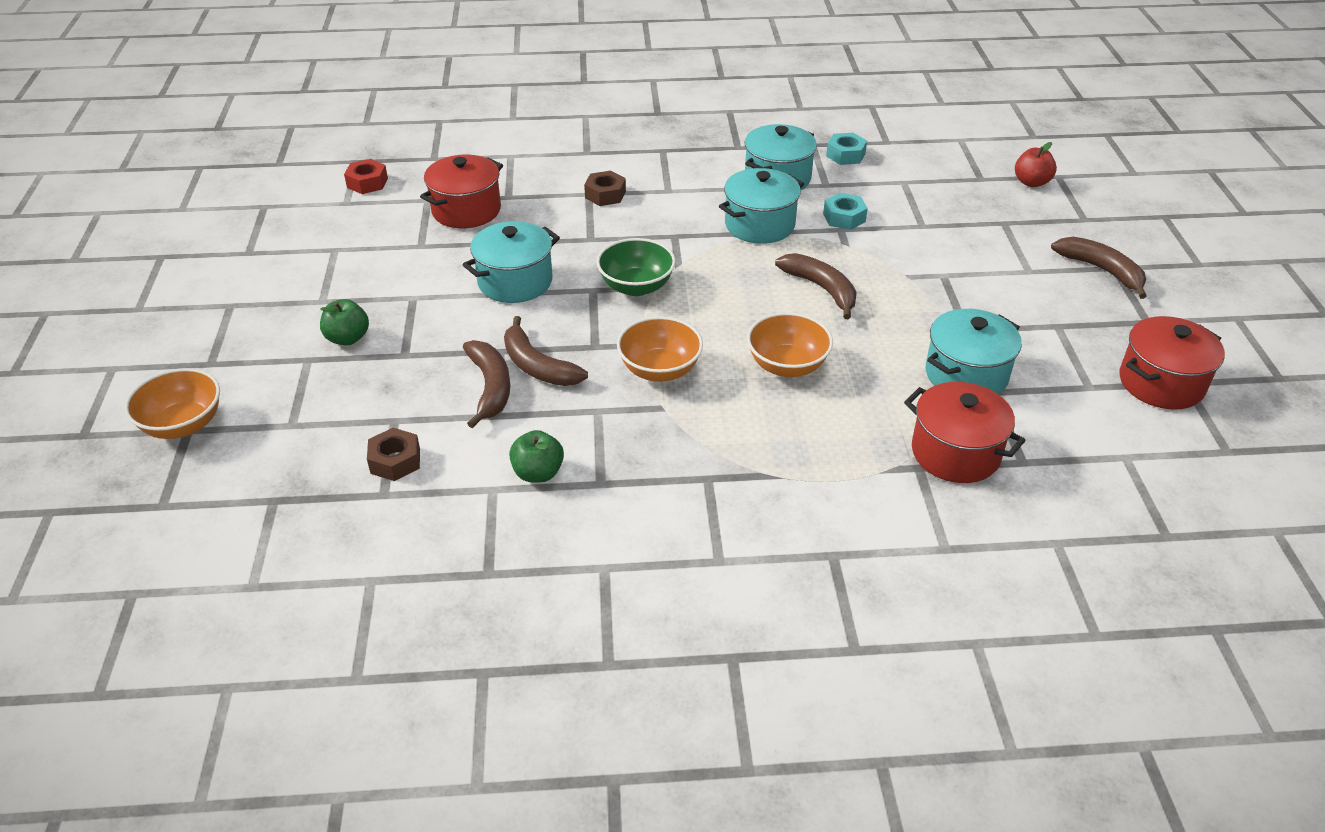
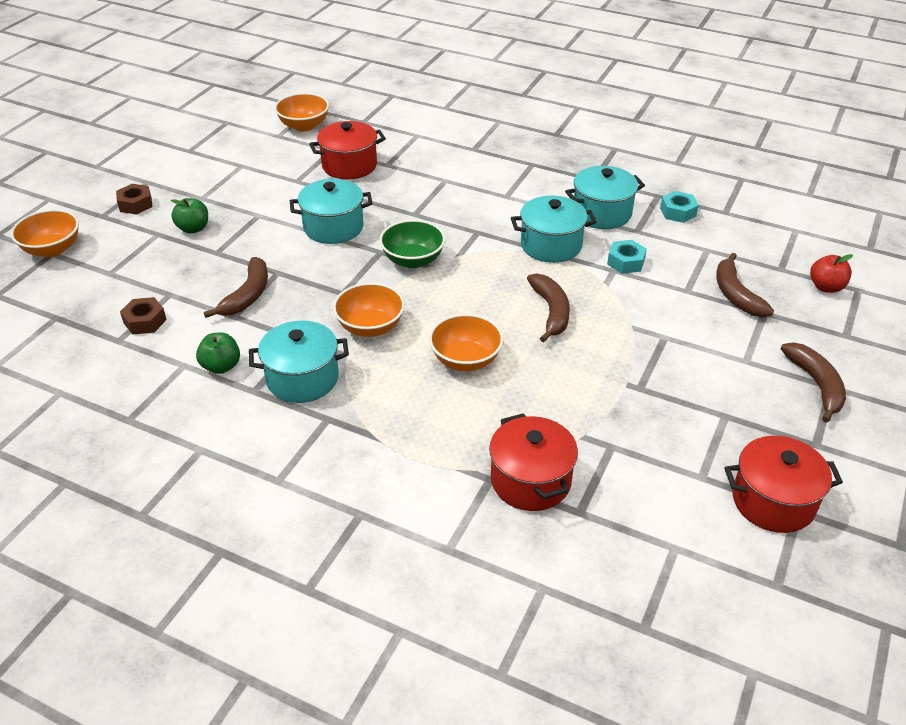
camera: 30 degrees right, 0 degrees up
(367, 183) = (304, 126): red nut -> orange bowl
(537, 366) = (291, 292): brown banana -> brown banana (735, 294)
(605, 195) = (456, 184): brown nut -> brown nut (135, 204)
(966, 375) = (602, 424): turquoise pot -> turquoise pot (302, 378)

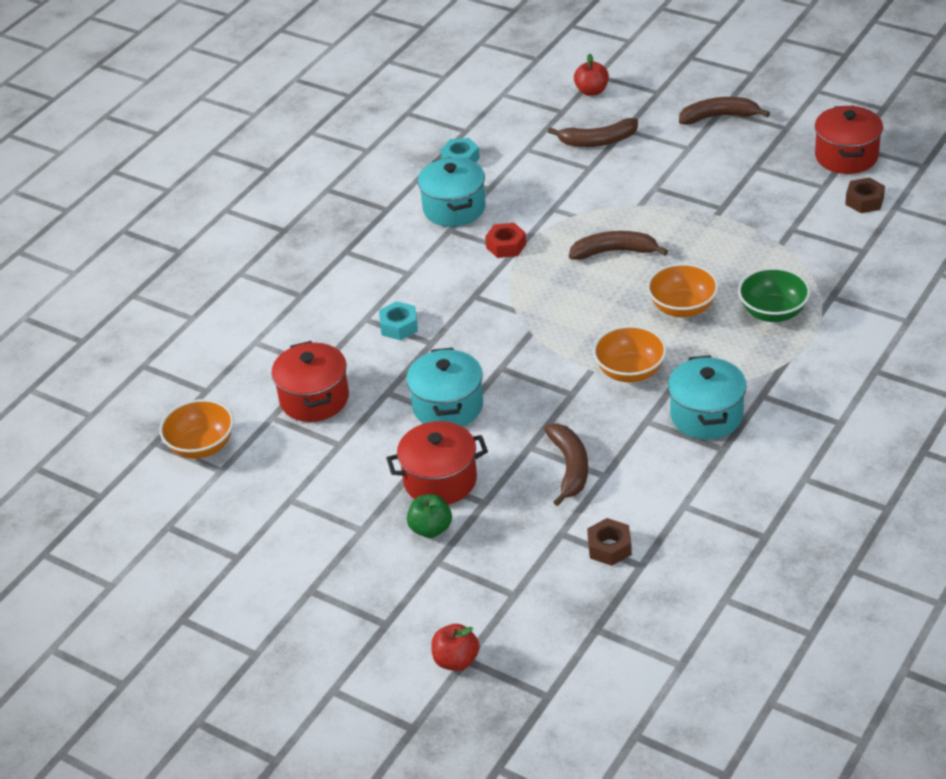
camera: 80 degrees left, 0 degrees up
(52, 249) = (456, 660): orange bowl -> red apple
(135, 204) = (365, 593): brown nut -> brown nut (864, 201)
(221, 366) = (687, 476): green apple -> none
(247, 295) = (569, 467): brown banana -> brown banana turned 60 degrees clockwise
(413, 260) = (519, 343): green bowl -> green bowl (773, 312)
(530, 481) = (832, 274): red pot -> red pot (440, 480)
(551, 245) = (506, 246): turquoise pot -> red nut
(625, 262) = (541, 200): turquoise nut -> turquoise nut (399, 326)

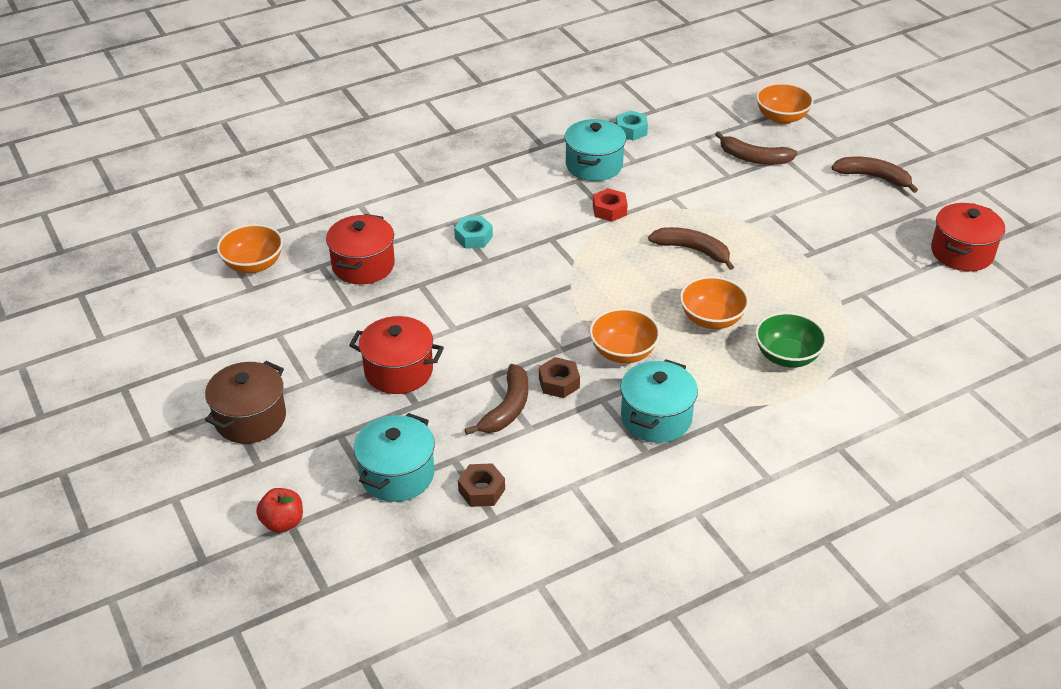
camera: 25 degrees right, 0 degrees up
(338, 587) = (250, 419): none -> brown pot
(431, 529) = (358, 406): green apple -> none
(448, 406) = (455, 315): turquoise pot -> turquoise pot (397, 475)
(591, 91) = (781, 118): red apple -> orange bowl
(864, 201) = (948, 297): brown nut -> brown nut (559, 383)

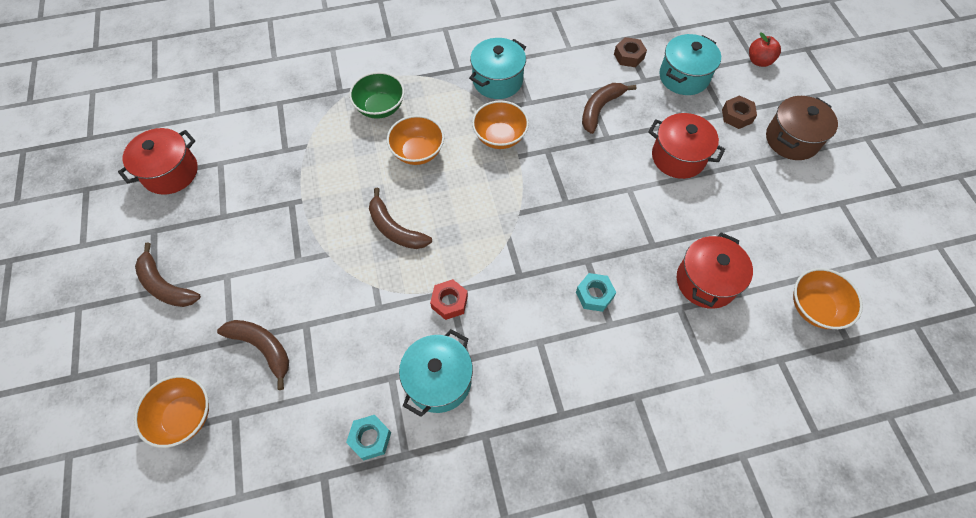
camera: 165 degrees left, 20 degrees up
(559, 383) = (557, 121): brown nut -> brown nut (737, 116)

